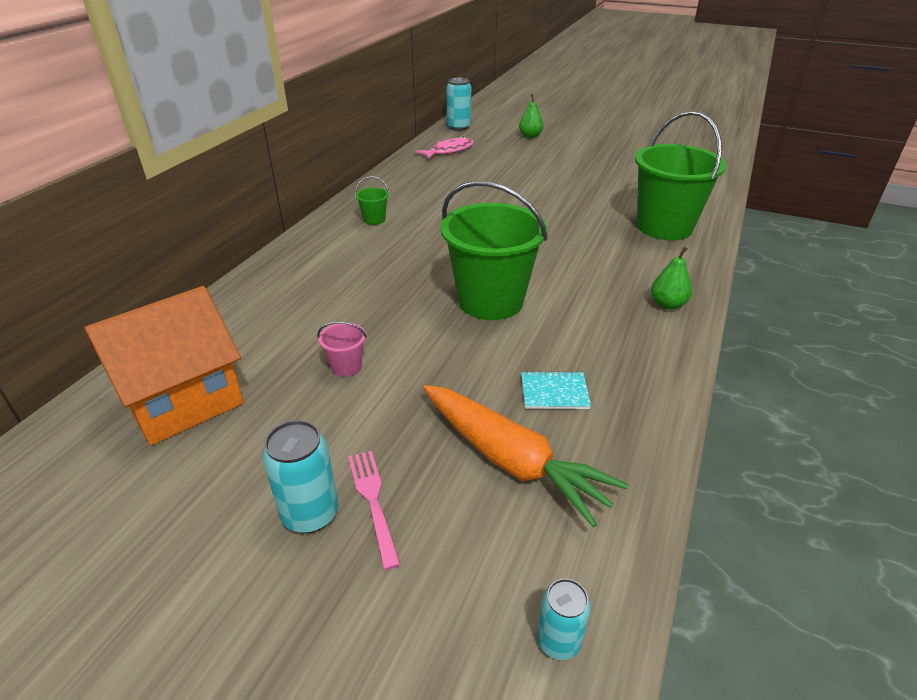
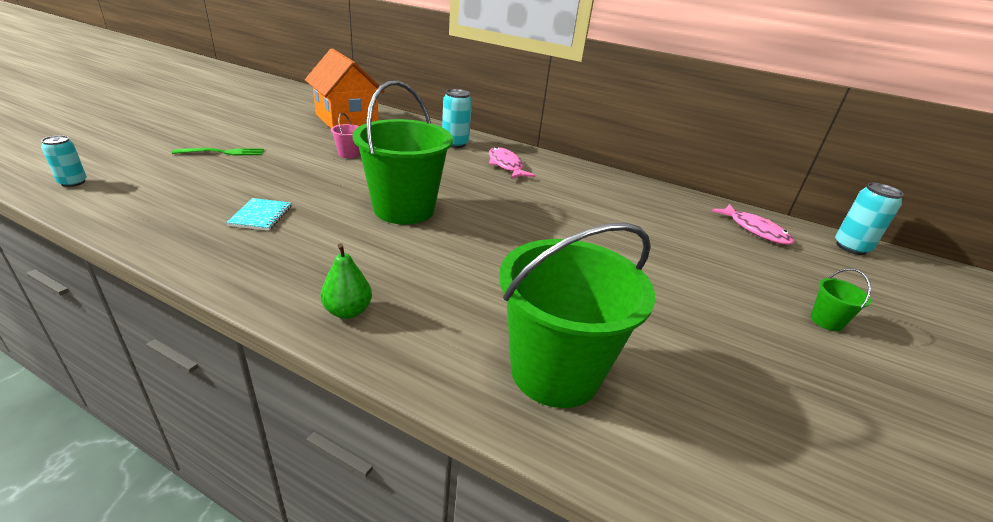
camera: 90 degrees right, 5 degrees down
(310, 514) = (232, 140): turquoise can -> turquoise can (455, 144)
(352, 249) = (506, 165): none -> pink fish
(373, 501) = (223, 152): pink fork -> green fork
(374, 220) = (560, 177): green bucket -> green bucket (826, 321)
(511, 460) = (210, 190): orange carrot -> none
(530, 136) = (871, 305): green pear -> none

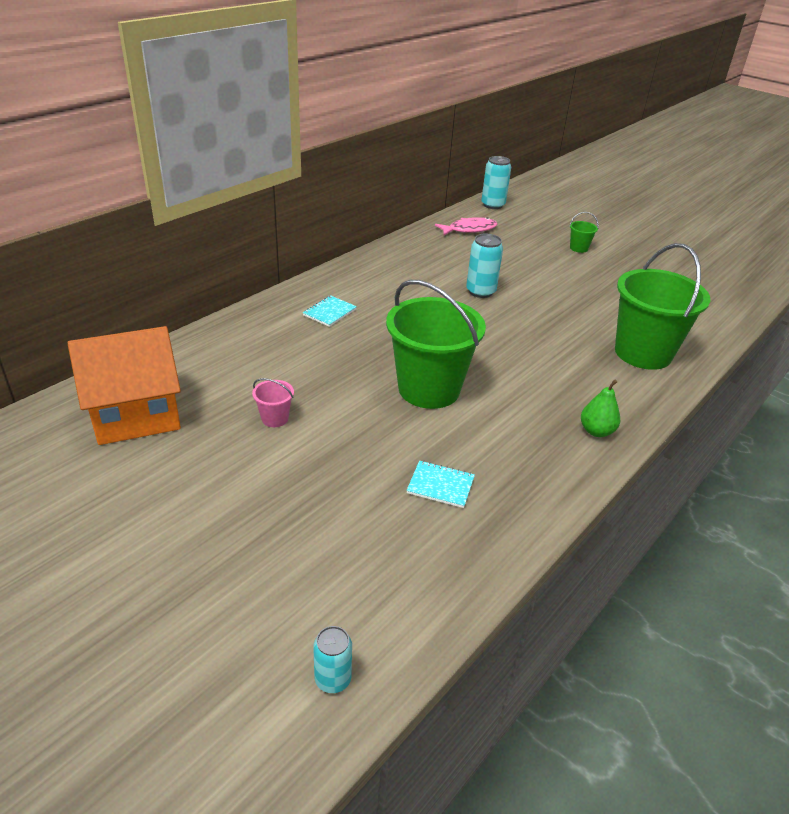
camera: 75 degrees left, 5 degrees up
(223, 152) = (244, 534): green fork -> none
(455, 144) = (257, 335): turquoise can -> turquoise can (480, 291)
(506, 165) = (329, 312): pink fish -> turquoise notebook

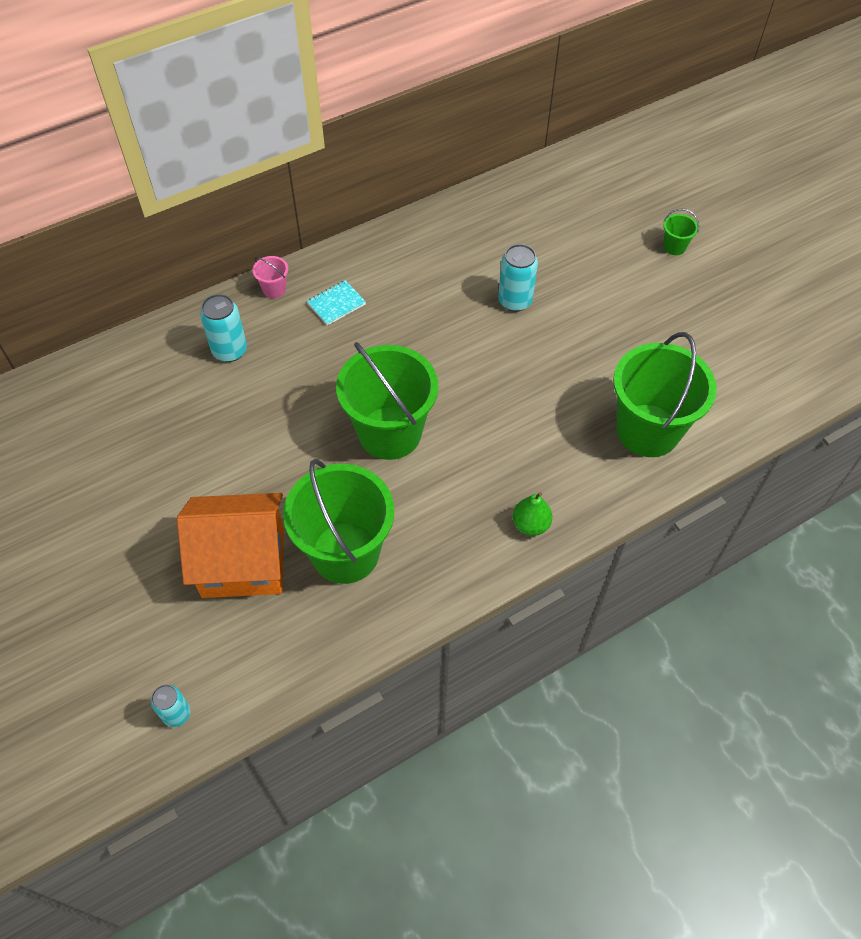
camera: 20 degrees right, 20 degrees up
(136, 415) = (110, 407): orange house -> orange house (243, 562)
(275, 418) = (229, 438): pink bucket -> pink bucket (274, 289)
(440, 485) = (345, 552): turquoise notebook -> green bucket
(469, 229) = (555, 192): pink fish -> none
(493, 205) = (608, 150): turquoise can -> turquoise can (229, 350)

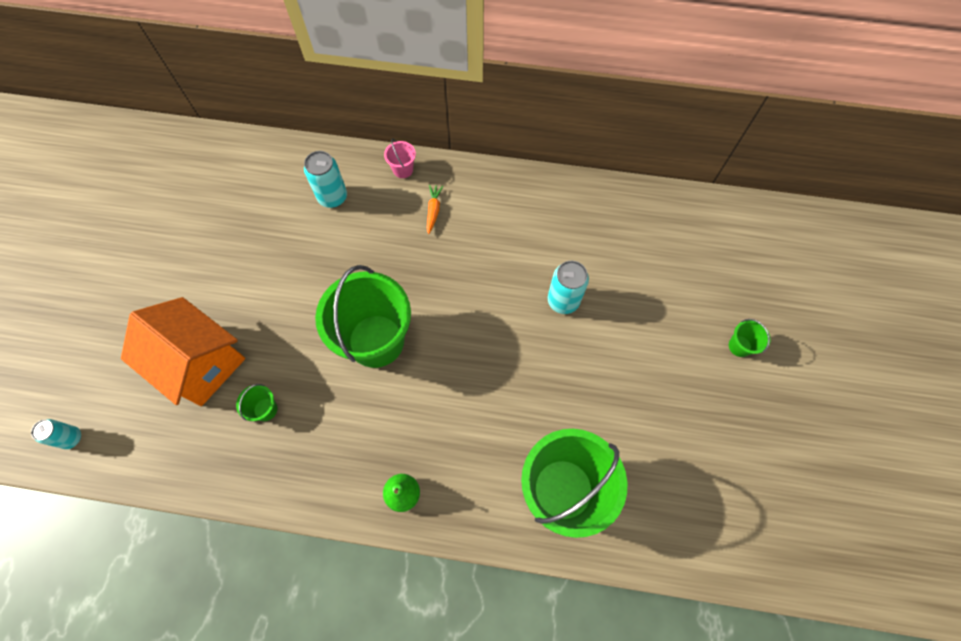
camera: 40 degrees right, 10 degrees up
(336, 304) = (433, 211): turquoise notebook -> orange carrot
(345, 552) = (265, 409): green bucket -> green bucket, size x0.40

